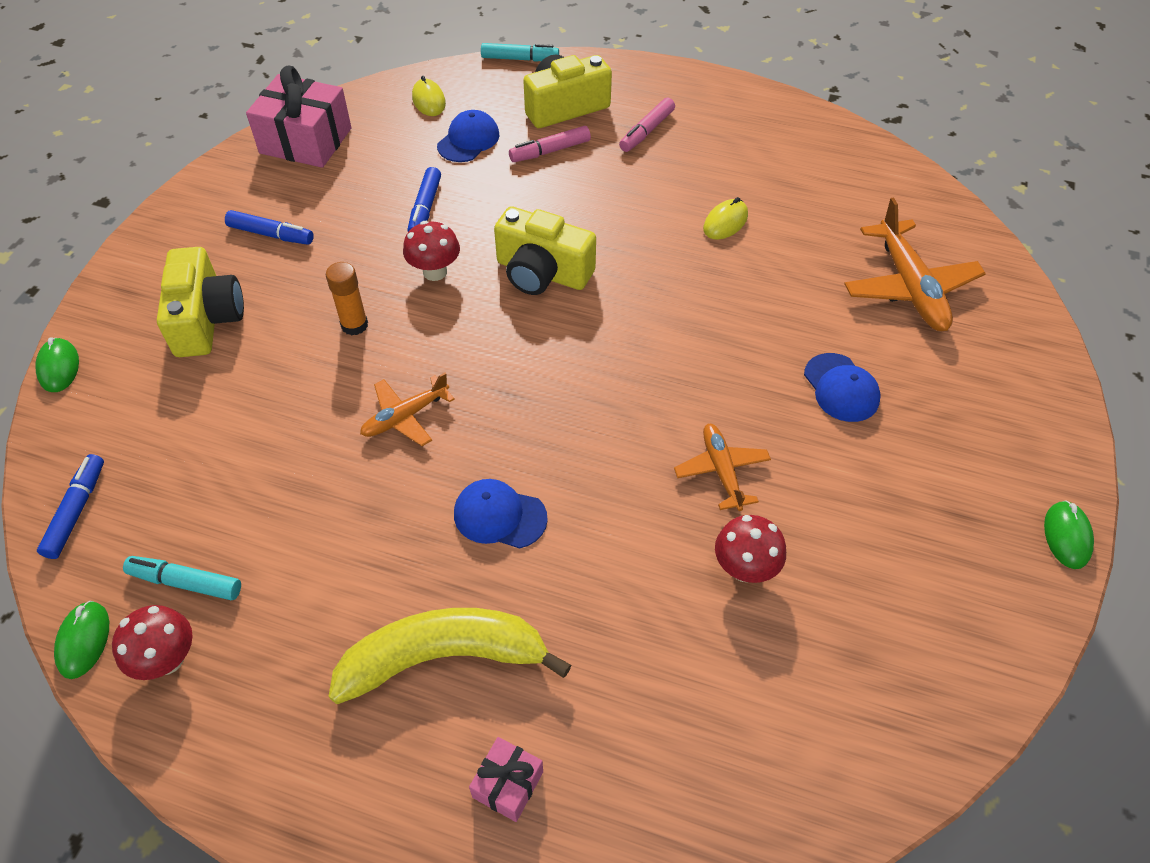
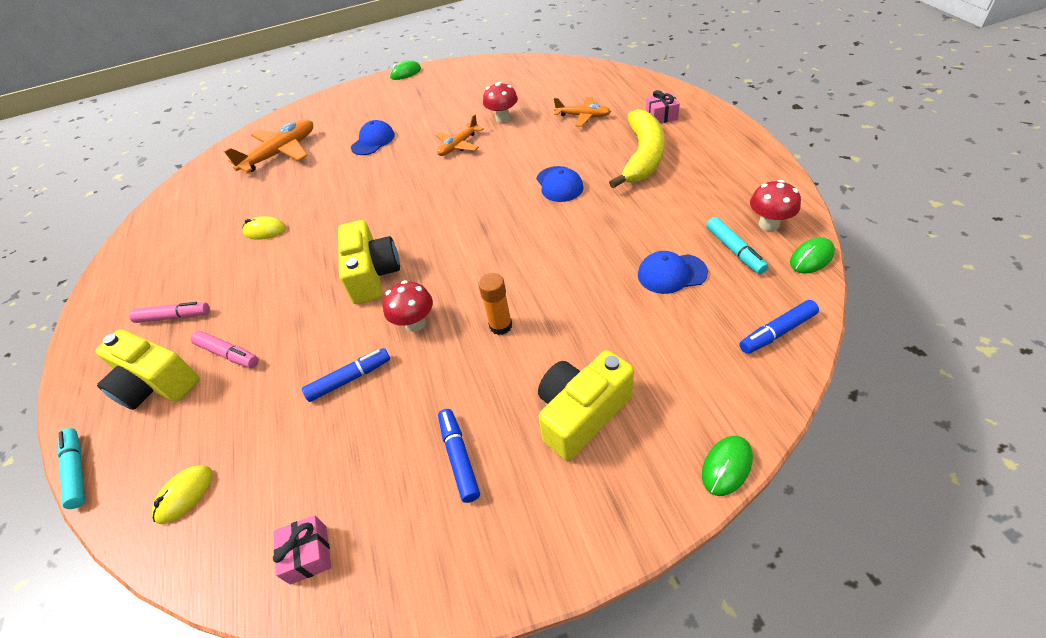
camera: 120 degrees left, 5 degrees down
(306, 140) = (308, 554): pink gift -> pink gift, size x0.49
(405, 417) = (542, 252): orange plane -> orange plane (583, 116)
(443, 657) = (643, 156): yellow banana -> yellow banana turned 120 degrees counterclockwise
(468, 140) = (239, 416): blue cap -> blue cap (671, 273)

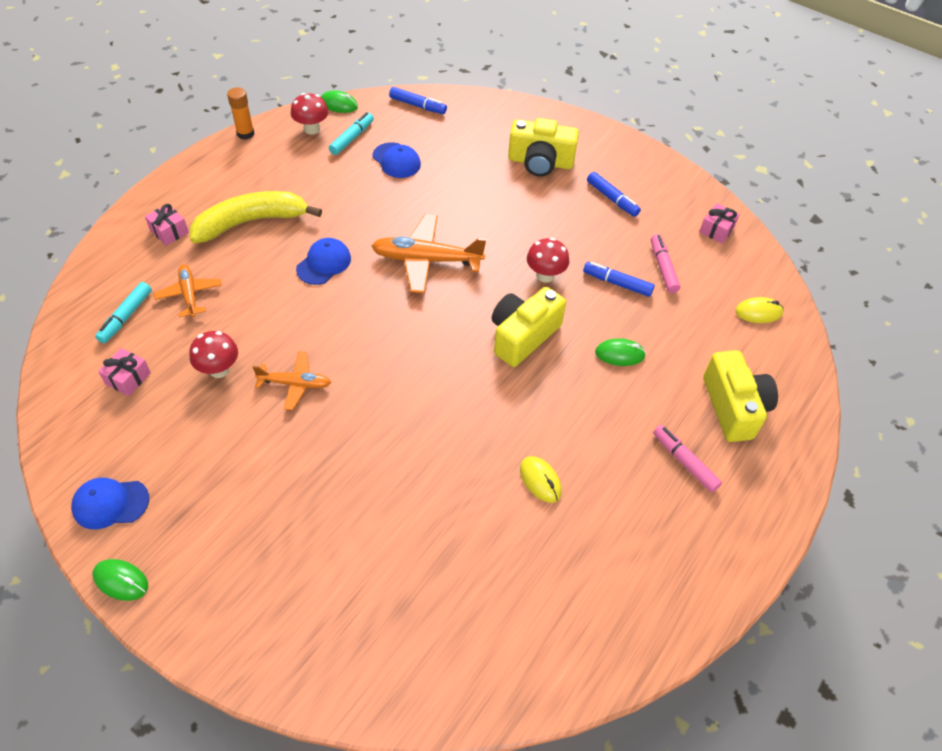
camera: 135 degrees left, 5 degrees up
(77, 470) = (817, 392): turquoise marker -> turquoise marker (126, 317)
(228, 354) = (670, 379): pink marker -> pink marker (663, 267)
(281, 153) = (407, 599): orange plane -> orange plane (426, 260)
(373, 141) = (326, 489): blue cap -> blue cap (110, 503)
(459, 457) = (612, 199): blue marker -> blue marker turned 75 degrees counterclockwise
(501, 326) = (508, 226): orange glue stick -> orange glue stick (245, 134)
(530, 86) = (128, 378): none -> pink gift
(726, 466) = (524, 104): green mouse -> green mouse (619, 354)

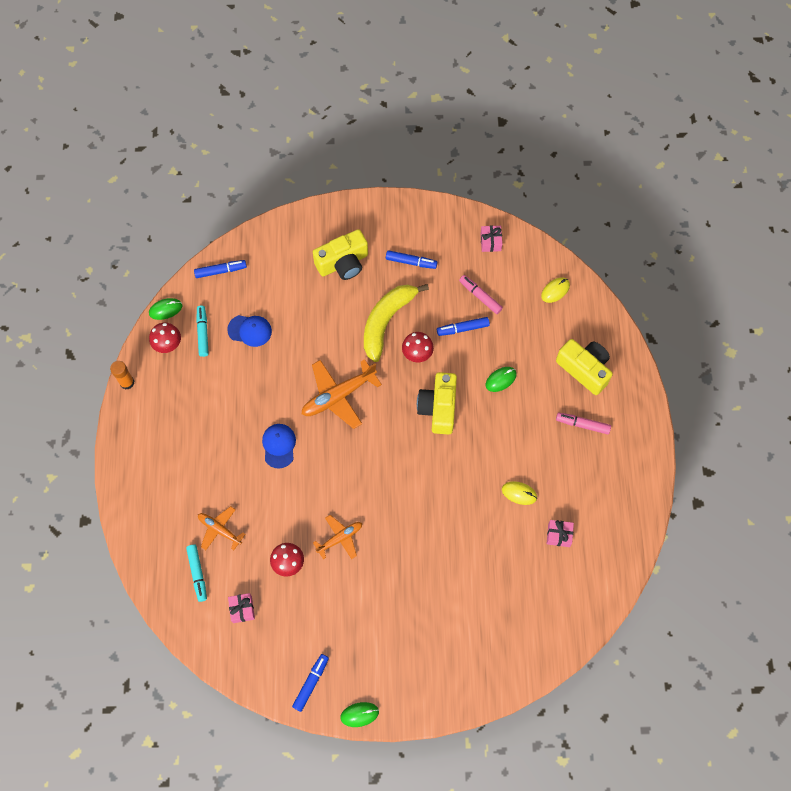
camera: 35 degrees left, 15 degrees up
(110, 503) = (311, 683): blue cap -> blue marker
(169, 231) = (159, 496): pink gift -> pink gift (559, 535)
(250, 222) = (203, 450): yellow banana -> yellow banana (386, 322)

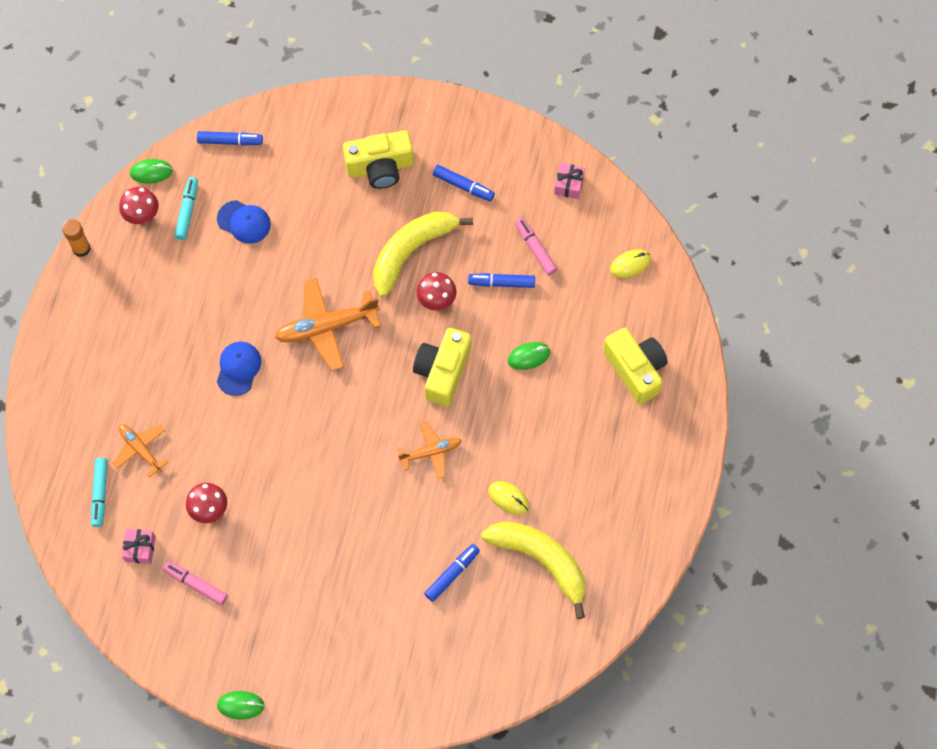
camera: 15 degrees right, 0 degrees up
(311, 683) = (195, 654): blue marker -> blue marker (452, 574)
(340, 538) = (278, 496): orange plane -> orange plane (431, 452)
(559, 535) = (541, 560): pink gift -> yellow banana
(582, 424) = (612, 436): pink marker -> pink marker (196, 584)

